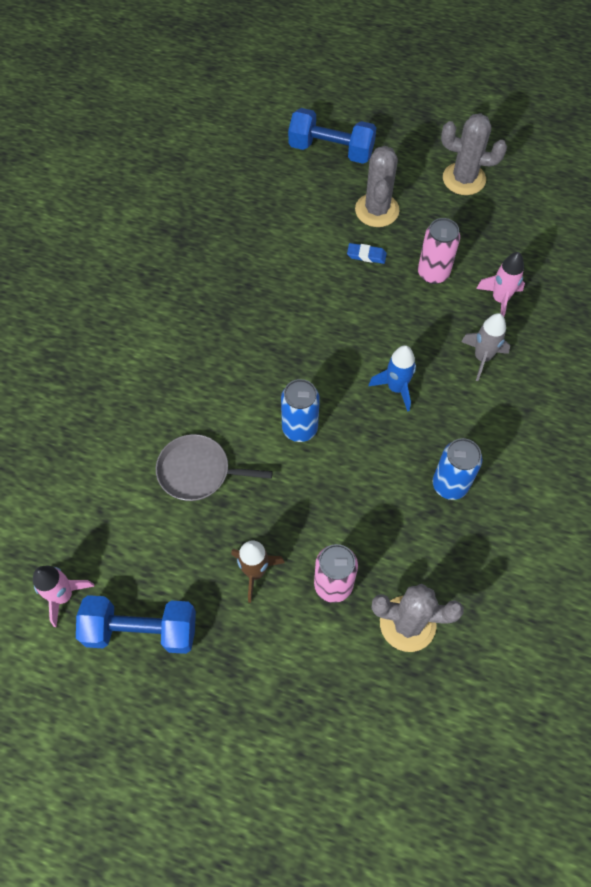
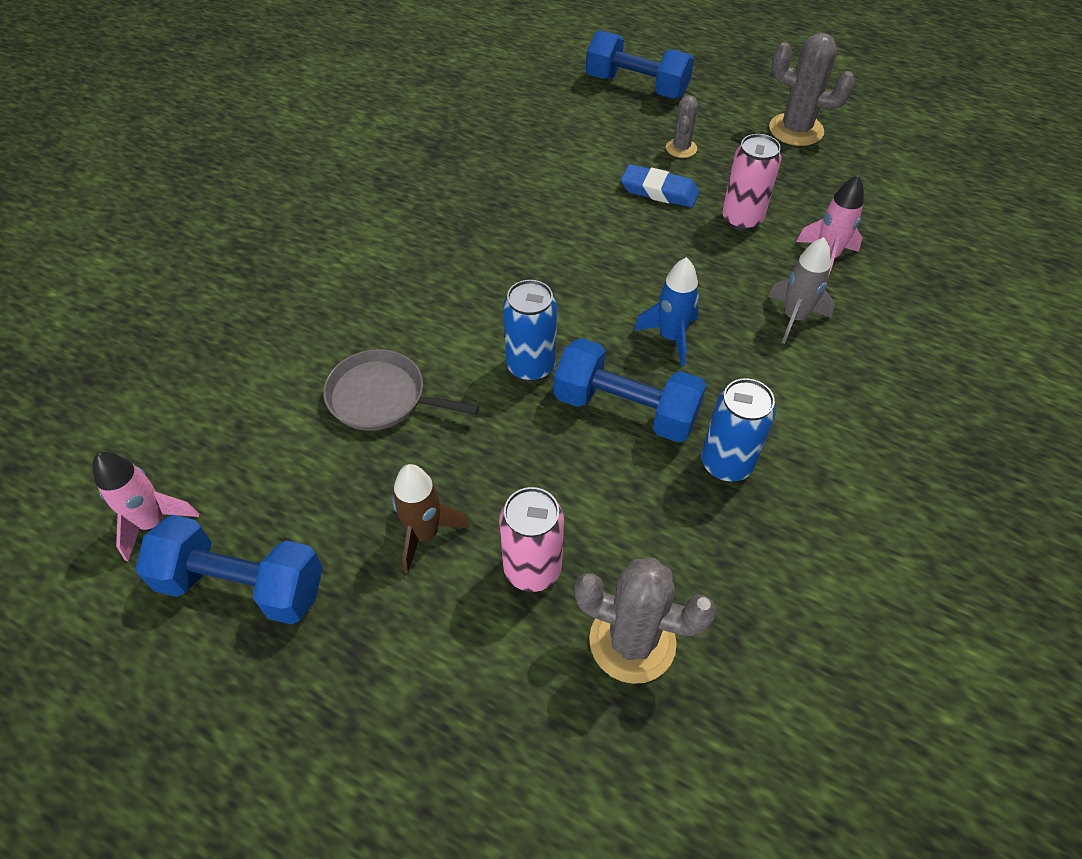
camera: 10 degrees right, 10 degrees down
(366, 255) = (659, 191): blue eraser -> blue eraser, size x1.54
(374, 453) = (625, 409): none -> blue dumbbell
(377, 210) = (681, 148): grey cactus -> grey cactus, size x0.57

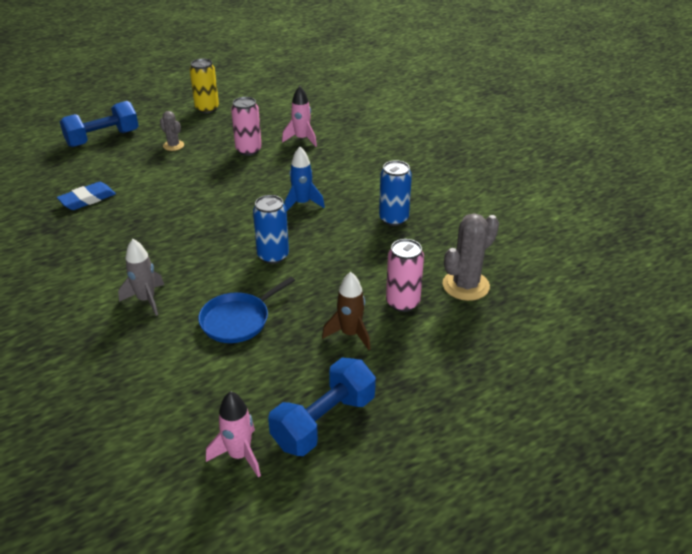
camera: 60 degrees left, 15 degrees down
(382, 397) = (238, 320): grey pan -> blue pan
(625, 409) = (333, 236): blue dumbbell -> none
(659, 191) = (196, 165): blue eraser -> blue eraser (87, 199)
(794, 318) = (329, 164): grey rocket -> grey rocket (146, 300)
(796, 130) = (207, 109): grey cactus -> yellow can

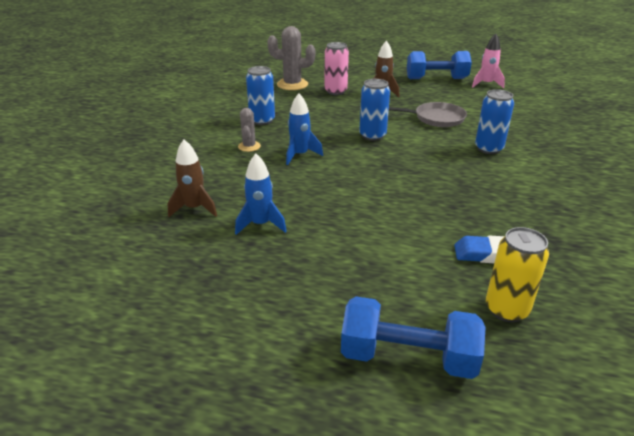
camera: 135 degrees left, 5 degrees down
(146, 300) = (488, 149): grey rocket -> blue can
(173, 145) = (327, 279): grey cactus -> grey cactus (249, 146)
(207, 109) = (203, 326): yellow can -> yellow can (506, 309)
(238, 320) = (436, 118): blue pan -> grey pan
(248, 150) = (261, 224): pink can -> blue rocket
(302, 139) = (194, 208): pink rocket -> brown rocket

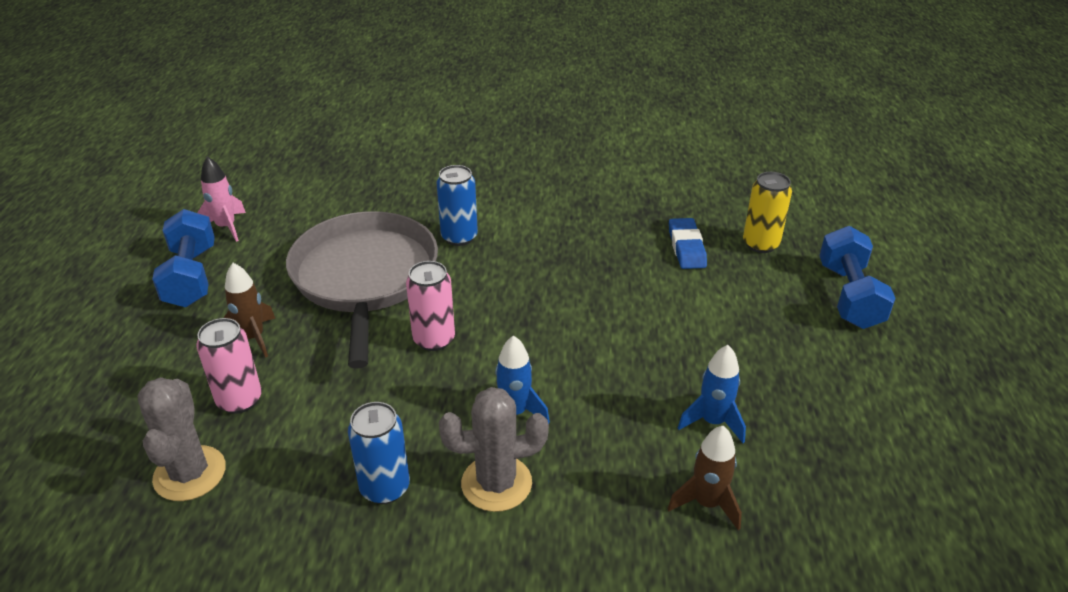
camera: 100 degrees left, 5 degrees up
(249, 146) = (496, 483): grey cactus -> grey cactus, size x1.76
(372, 136) = (434, 339): blue can -> pink can
(436, 118) = (365, 278): grey pan -> grey pan, size x1.97

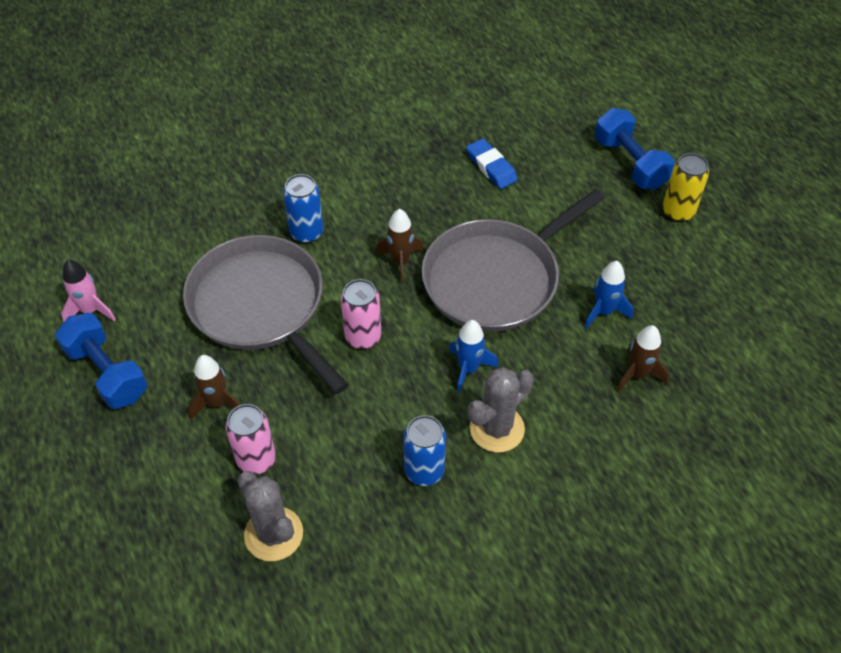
camera: 30 degrees left, 15 degrees up
(527, 291) = (400, 261): none -> brown rocket
(613, 343) = (496, 278): none -> grey pan
(760, 244) = (542, 141): yellow can -> yellow can (678, 212)

